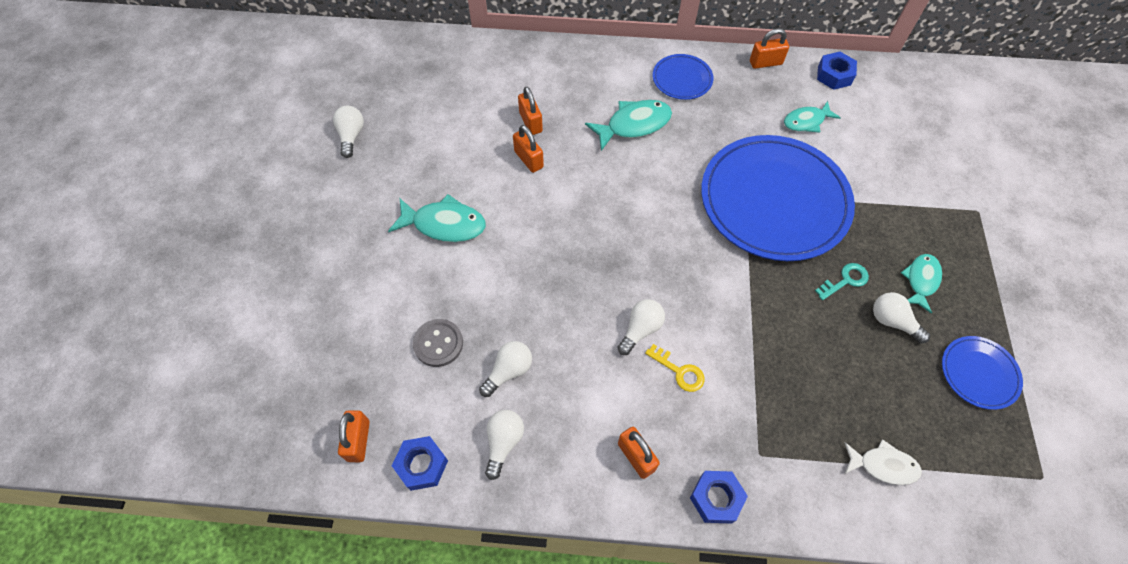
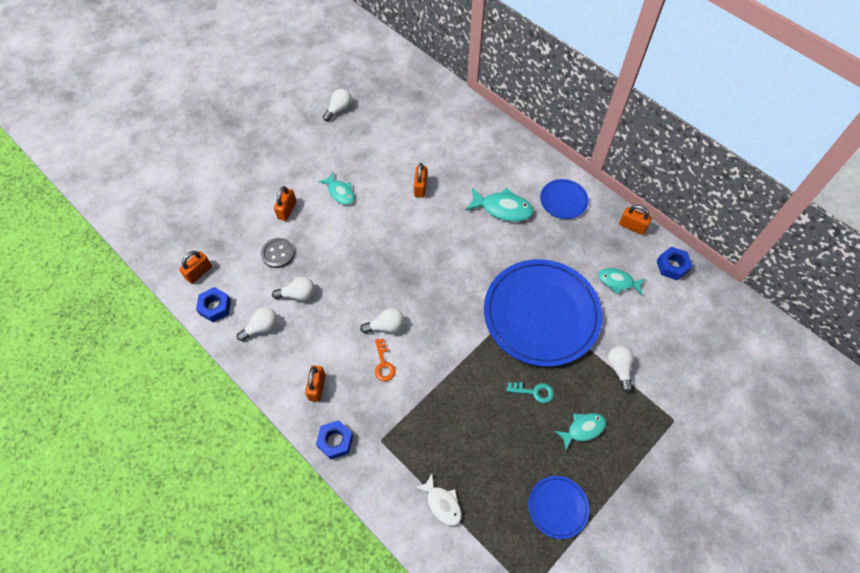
camera: 40 degrees right, 0 degrees up
(444, 224) = (340, 192): turquoise fish -> turquoise fish, size x0.66
(530, 122) = (443, 166): orange padlock -> orange padlock (287, 210)
(679, 371) = (383, 364): yellow key -> orange key
(892, 322) = (537, 437): white light bulb -> white light bulb (619, 368)

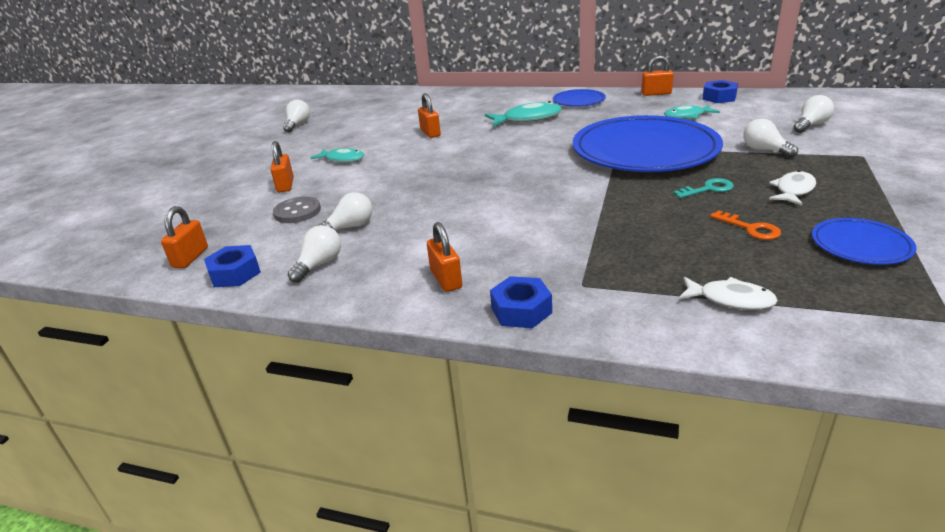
camera: 25 degrees left, 30 degrees down
(383, 364) = (515, 232): orange key -> orange key (750, 228)
(385, 326) = (486, 210): white light bulb -> white light bulb (811, 125)
(583, 429) = (793, 190): turquoise fish -> white fish

